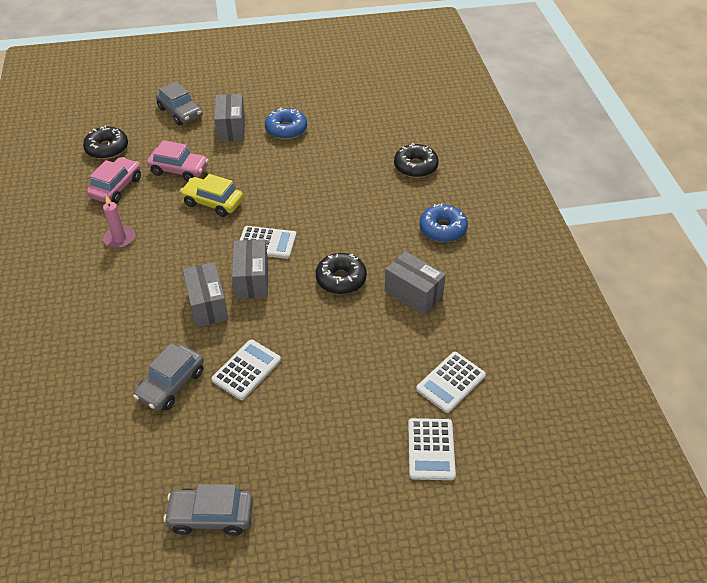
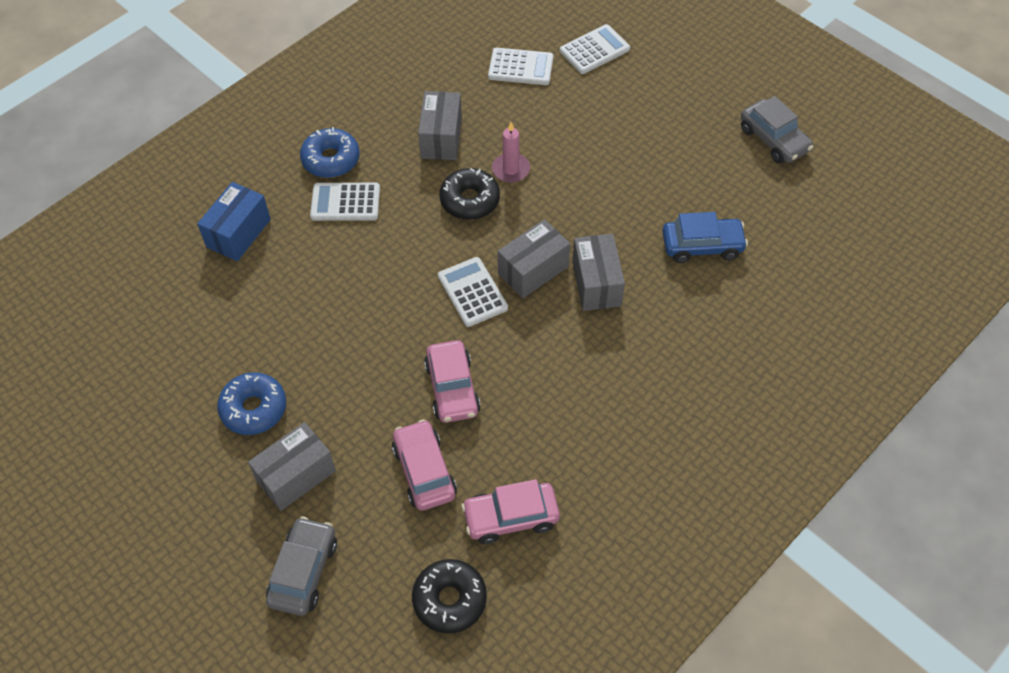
camera: 125 degrees left, 10 degrees up
(119, 239) = (584, 437): pink candle -> pink candle (511, 169)
(171, 384) = (702, 246): grey car -> blue car
(207, 305) = (596, 283): grey box -> grey box turned 45 degrees counterclockwise
(213, 202) = (452, 388): yellow car -> pink car
(246, 370) = (636, 203): white calculator -> white calculator (345, 202)
(415, 166) = (238, 233): black donut -> blue box

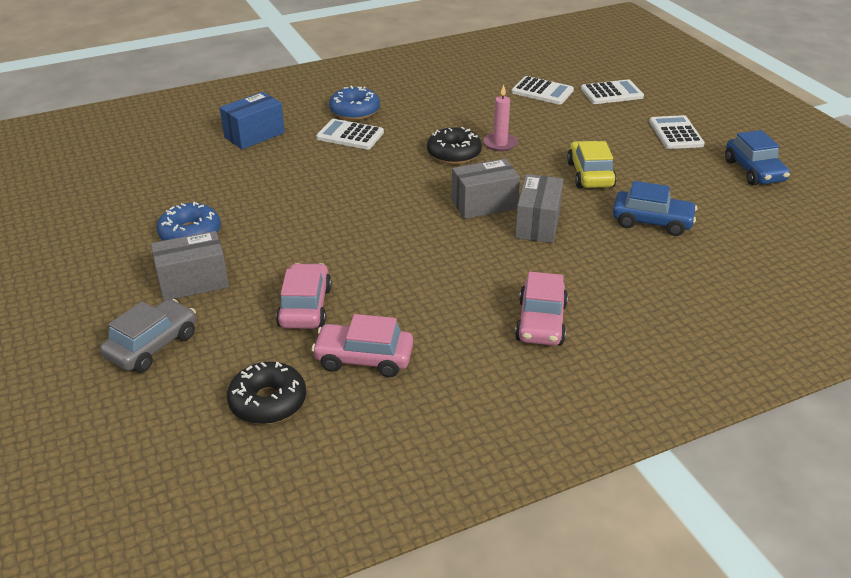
camera: 20 degrees right, 20 degrees down
(441, 138) = (452, 116): grey box -> none
(452, 388) = (366, 260): pink car -> pink car (541, 322)
(472, 292) = (422, 206): white calculator -> white calculator (675, 133)
(619, 192) = (590, 174): none -> yellow car
(773, 139) = (754, 171): grey car -> blue car

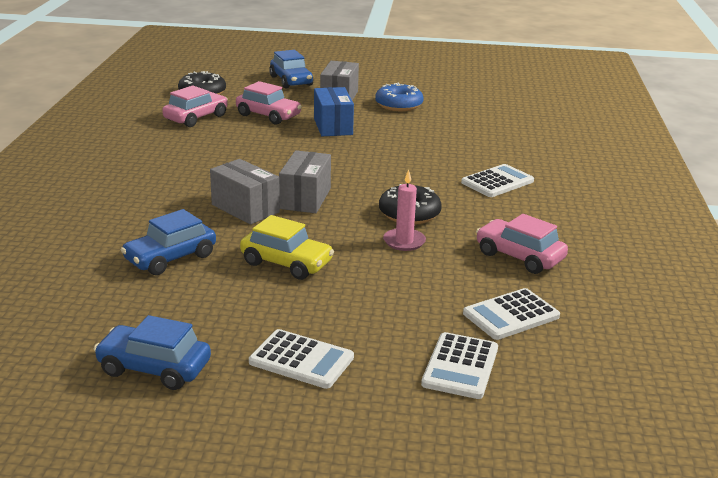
camera: 120 degrees right, 10 degrees down
(152, 346) = (291, 81): grey car -> blue car
(254, 135) = (536, 148): blue box -> blue box (333, 126)
(355, 111) = (550, 196): blue donut -> none
(541, 322) = (138, 169): pink car -> pink car (519, 256)

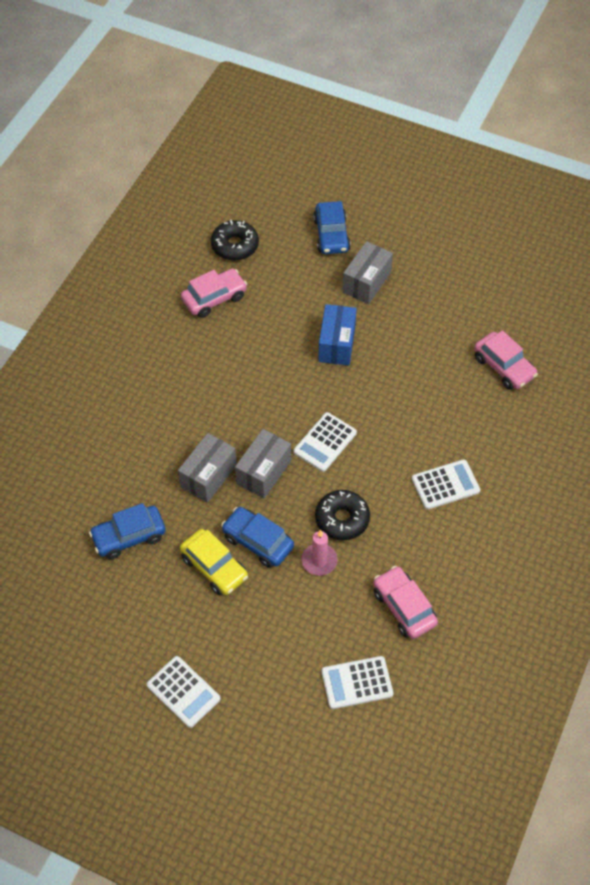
camera: 20 degrees right, 30 degrees up
(154, 368) = (83, 672): blue car -> blue car (258, 542)
(245, 208) = (208, 476): grey box -> grey box turned 60 degrees clockwise
(268, 116) = (283, 308): pink car -> pink car (504, 367)
(399, 105) = (419, 313): blue donut -> none
(460, 366) = (290, 731): white calculator -> white calculator (325, 442)

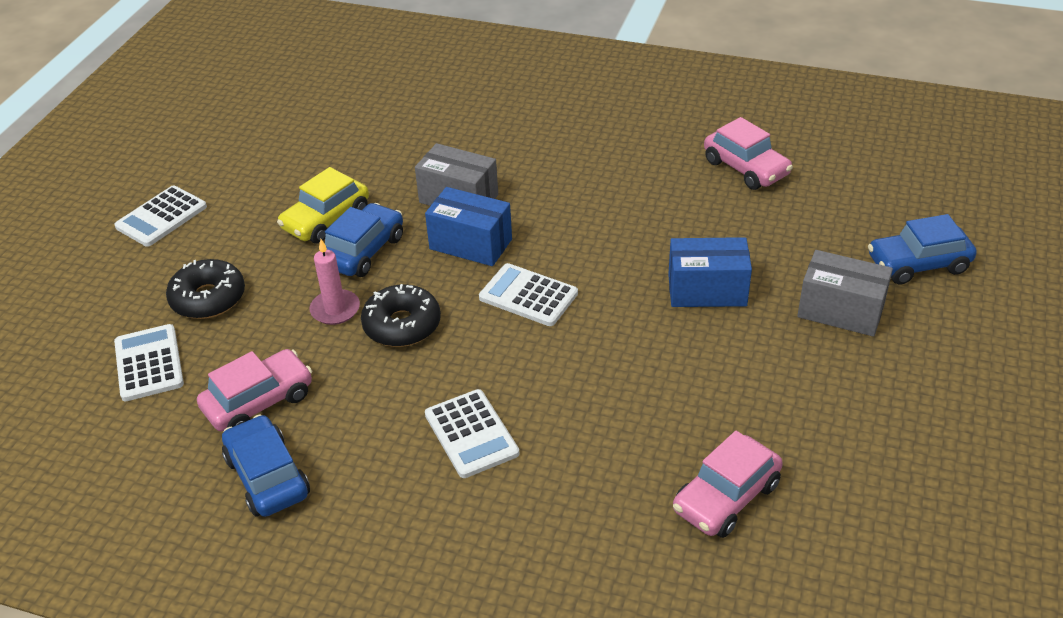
camera: 85 degrees right, 15 degrees down
(129, 536) = (368, 150): blue car -> blue car (267, 477)
(235, 246) = (848, 174): black donut -> black donut (208, 298)
(263, 472) = (470, 244): grey box -> blue box

